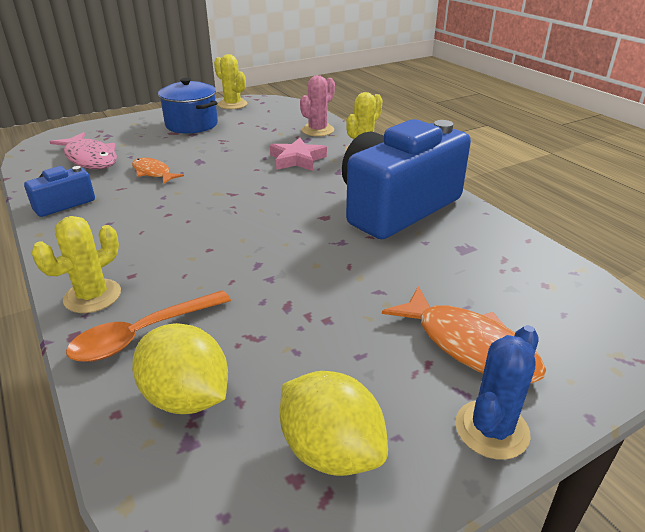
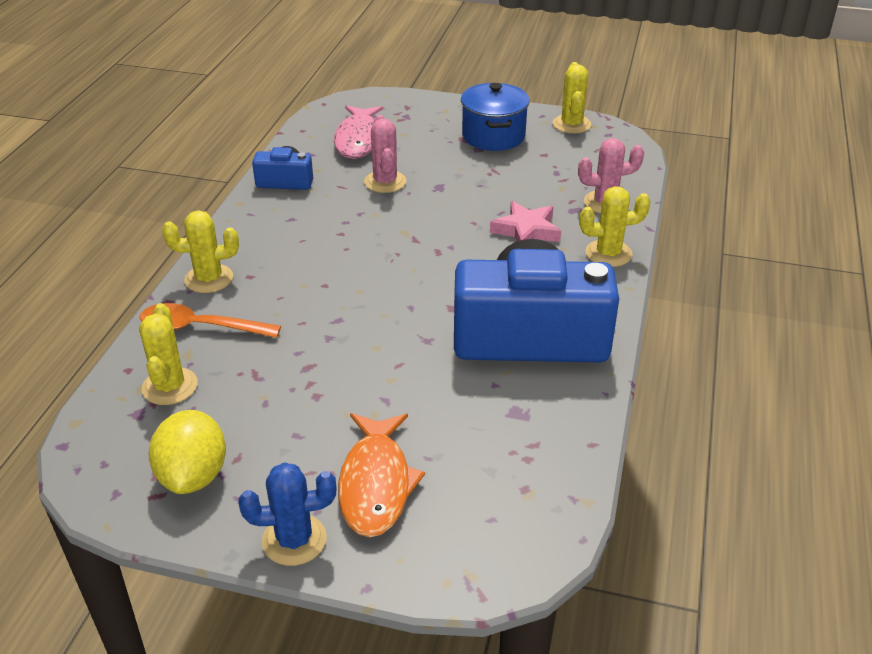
camera: 45 degrees right, 5 degrees up
(153, 173) = (385, 182): orange fish -> pink cactus
(186, 397) = (170, 386): yellow lemon -> yellow cactus

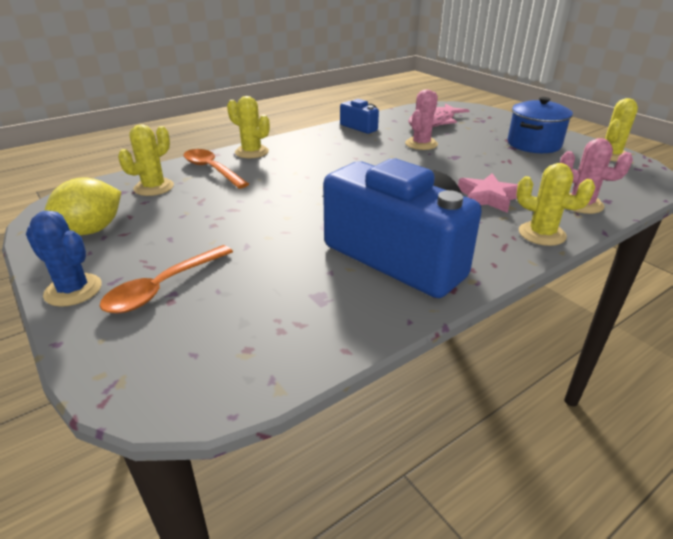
camera: 40 degrees right, 5 degrees down
(376, 484) = (163, 287): orange fish -> orange spoon

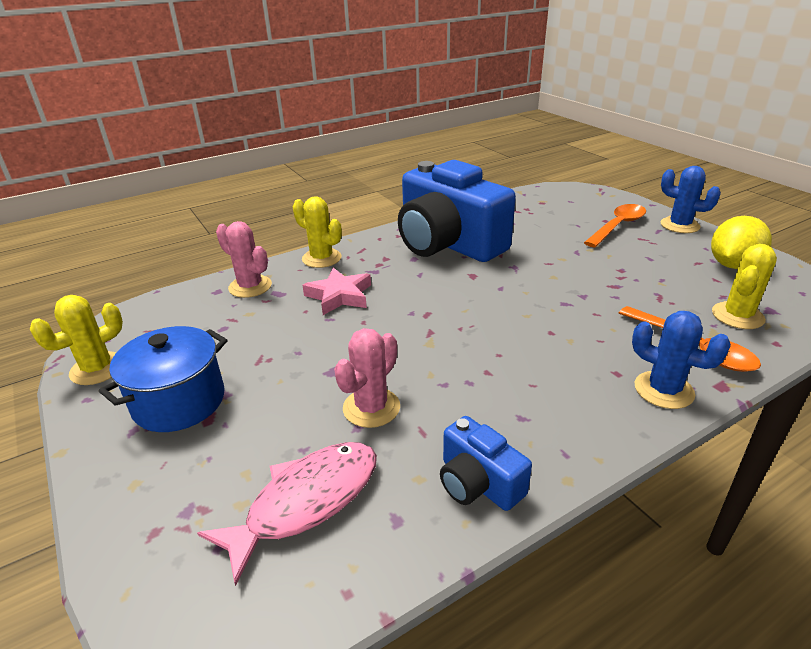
camera: 175 degrees left, 0 degrees up
(251, 152) = (663, 390): yellow cactus -> blue cactus

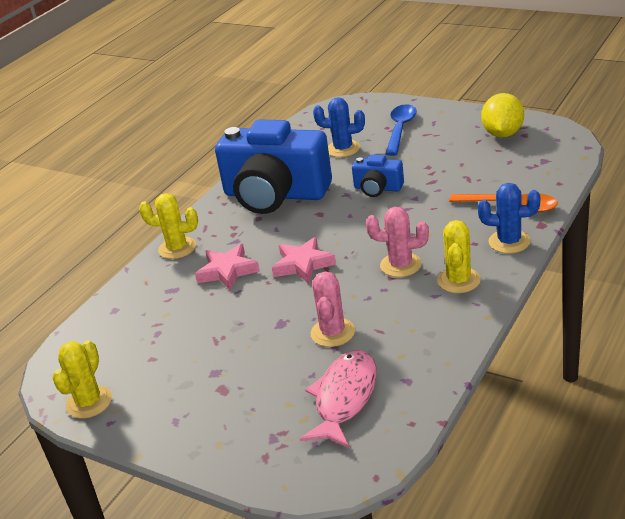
camera: 25 degrees left, 0 degrees up
(179, 401) = (187, 391): blue pot -> none
(250, 286) = (140, 295): pink cactus -> pink cactus (400, 265)
(411, 318) = (303, 265): none -> pink star
(478, 483) = (438, 341): blue camera -> blue camera (377, 188)
(617, 226) = (400, 130): orange spoon -> blue spoon
(679, 225) = (446, 112): blue cactus -> blue cactus (343, 149)
(737, 316) = (526, 173): yellow cactus -> yellow cactus (458, 280)

